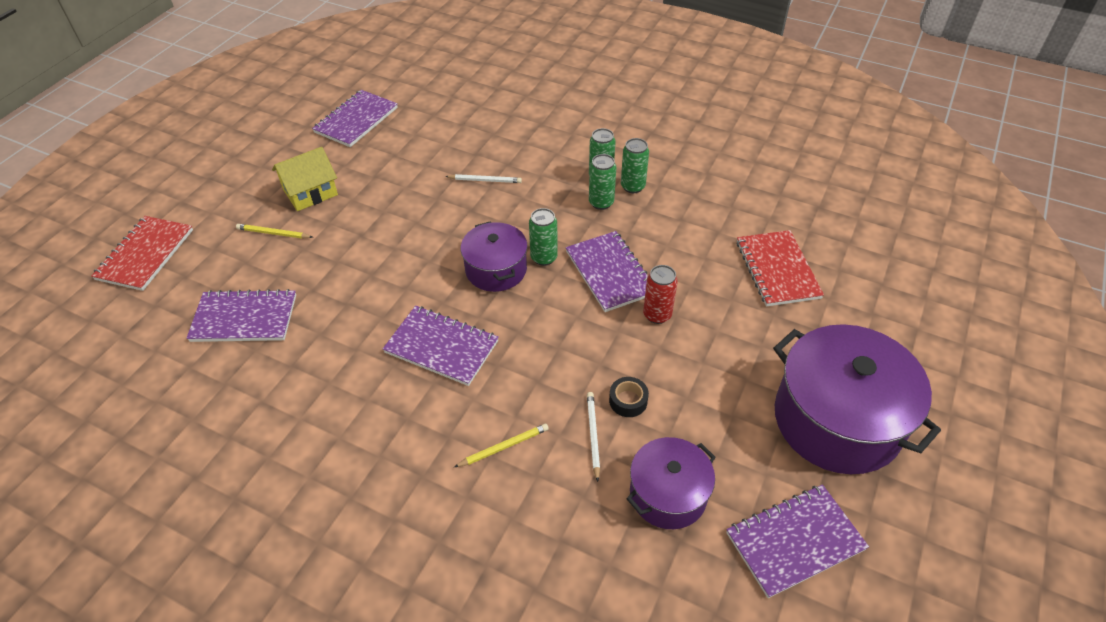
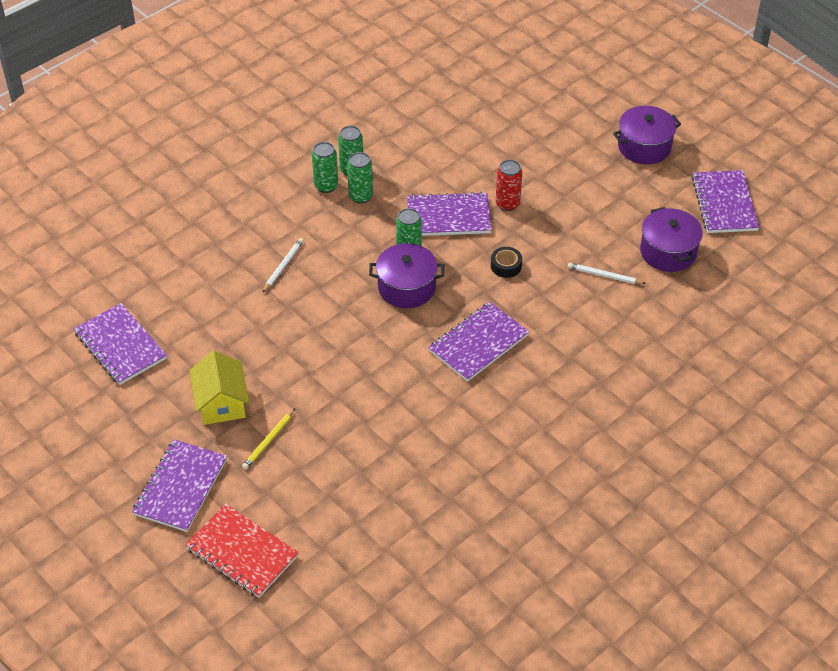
camera: 70 degrees left, 0 degrees up
(244, 318) = (377, 477): purple notebook -> purple notebook (180, 487)
(503, 447) = (594, 328): yellow pencil -> none
(628, 401) = (582, 247): black tape -> black tape (506, 266)
(777, 270) = (495, 121): red notebook -> none
(837, 420) = (644, 147): purple pot -> purple pot, size x0.57

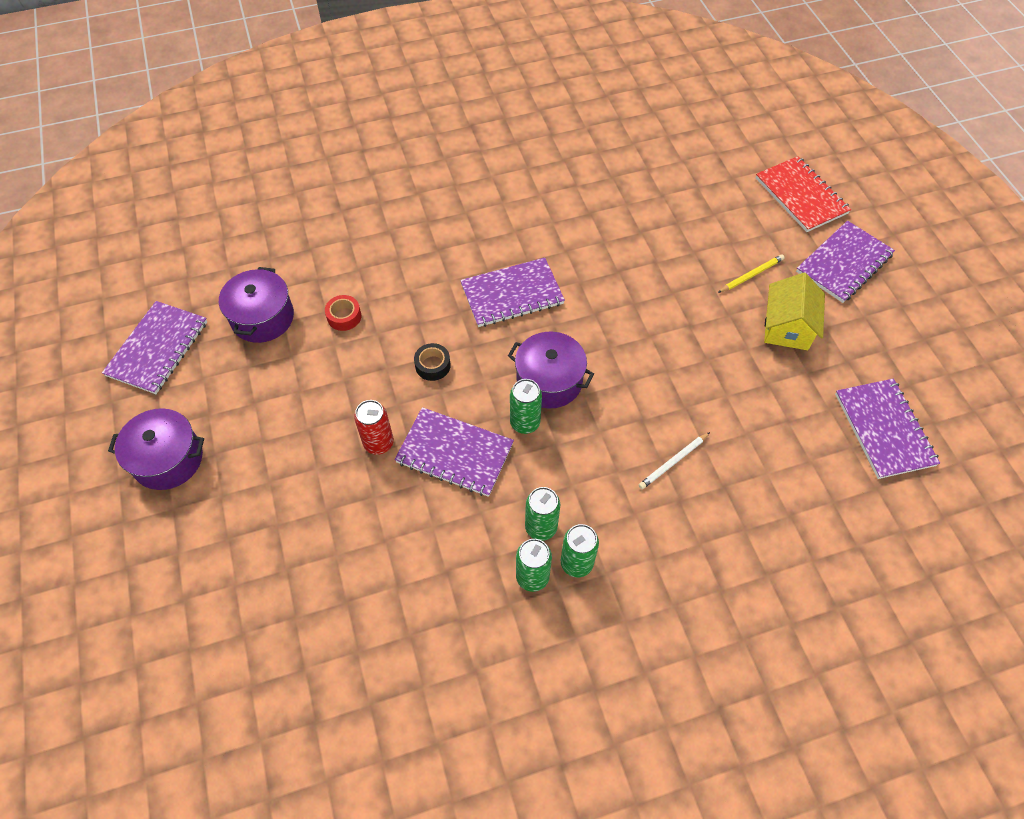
camera: 155 degrees left, 10 degrees up
(604, 275) = (344, 316): white pencil -> red tape

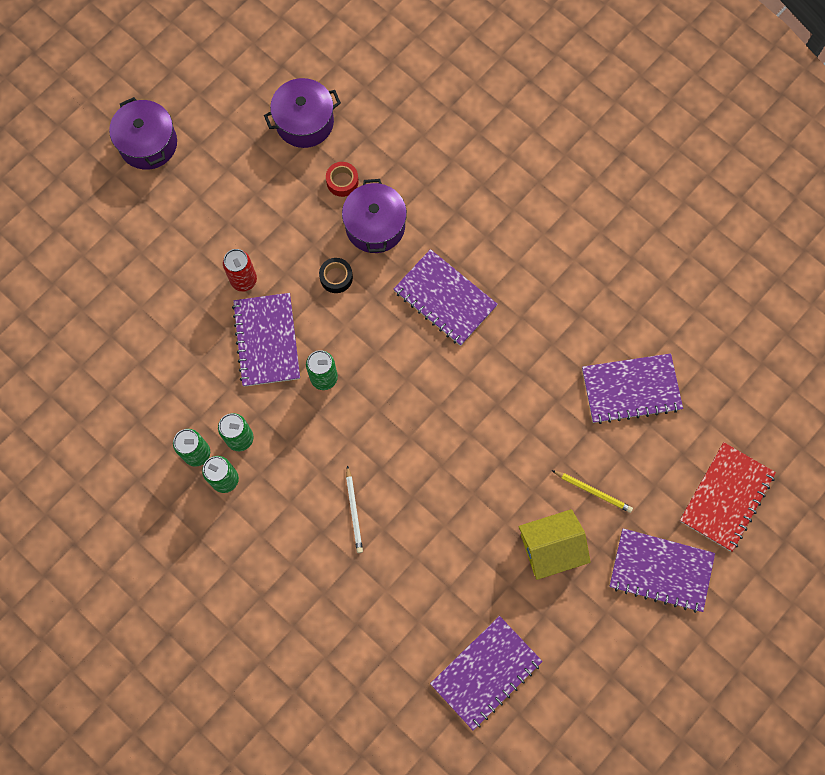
camera: 60 degrees right, 15 degrees up
(158, 349) = (232, 68): purple notebook -> purple notebook (631, 389)
(549, 381) = (374, 375): purple pot -> purple pot (375, 226)
(673, 462) = (354, 511): white pencil -> white pencil turned 120 degrees counterclockwise

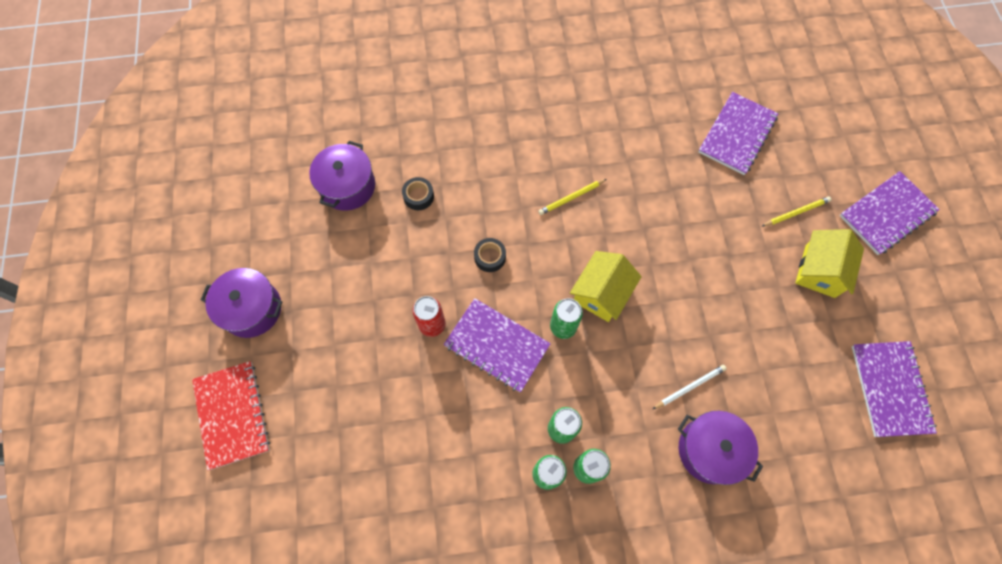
camera: 50 degrees left, 5 degrees down
(342, 181) = (418, 196): red tape -> black tape
(354, 511) = (689, 387): white pencil -> white pencil turned 60 degrees counterclockwise
(375, 226) = (473, 201): purple pot -> purple pot (710, 450)
(378, 386) = (601, 293): none -> yellow house
(445, 299) = (571, 198): purple notebook -> yellow pencil
(726, 497) = (859, 137): red notebook -> red notebook (232, 415)

